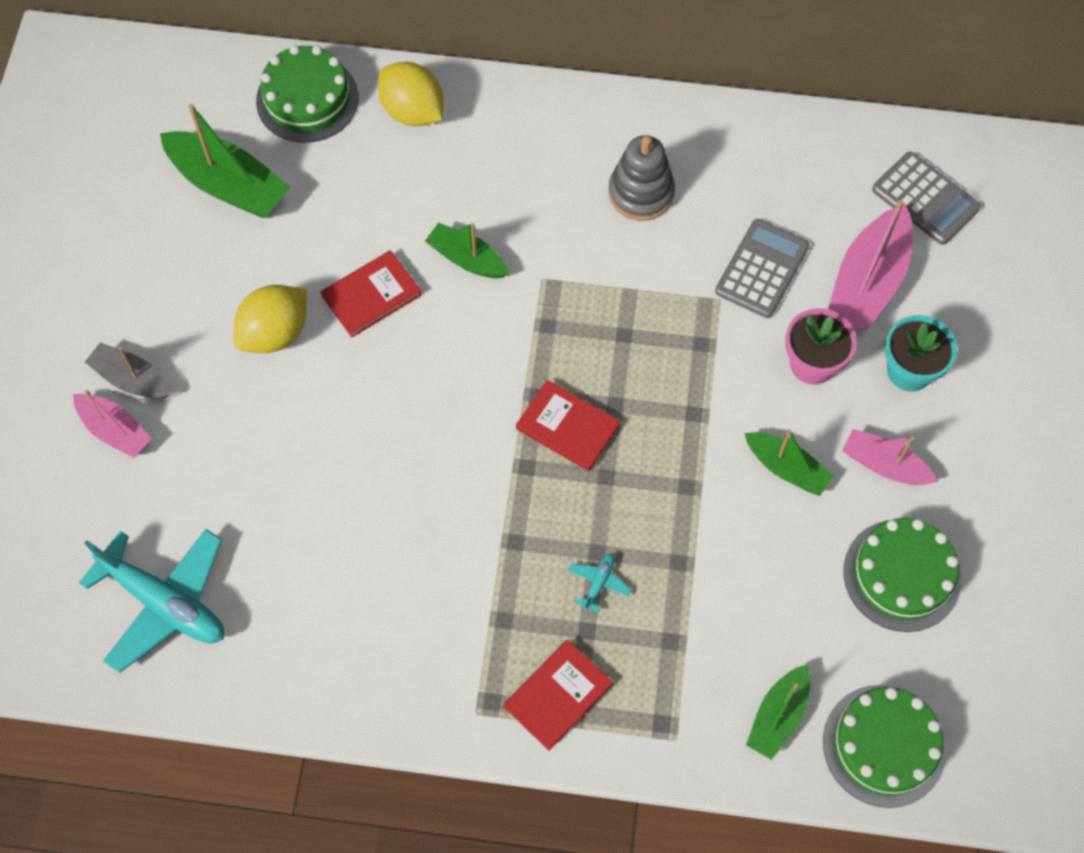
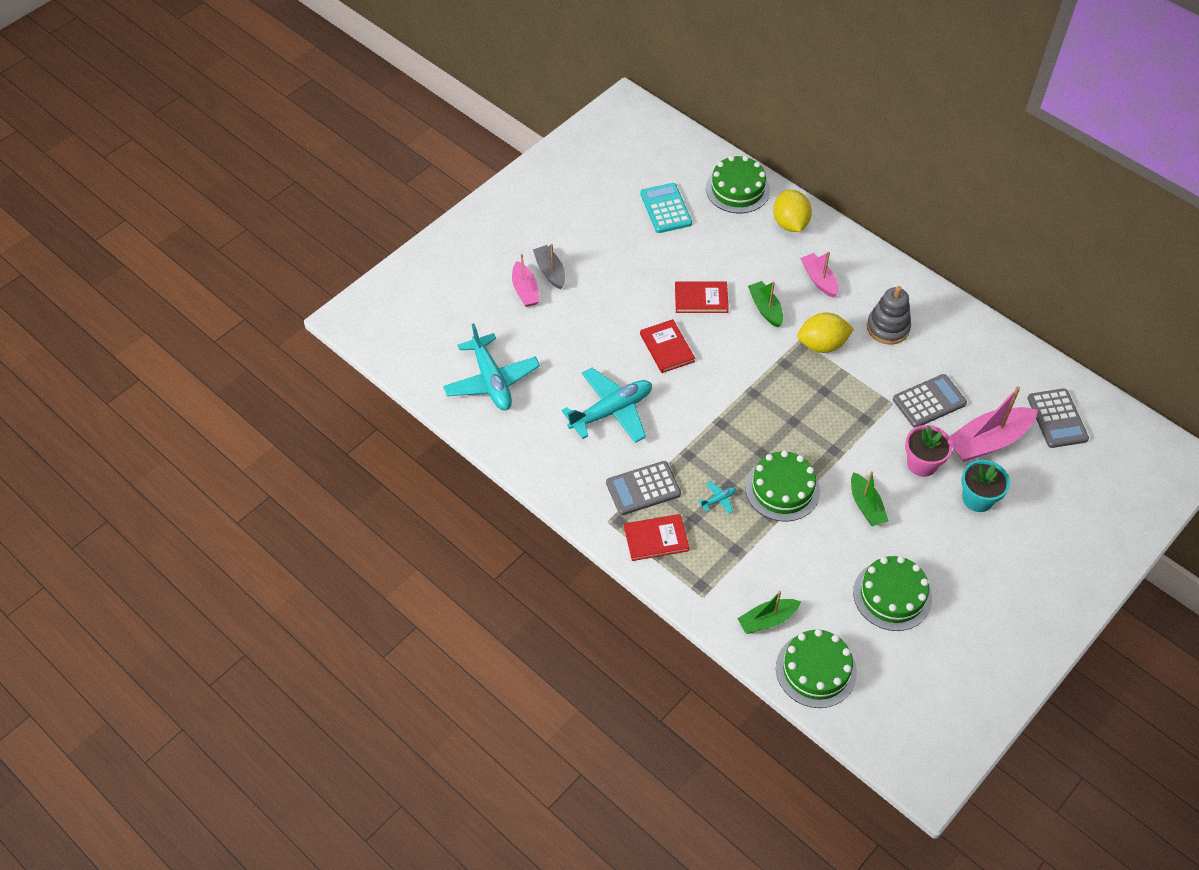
camera: 35 degrees right, 10 degrees down
(228, 185) = (666, 209): green boat -> turquoise calculator
(275, 333) = (638, 290): yellow lemon -> yellow lemon (822, 345)
(366, 543) = (611, 411): none -> turquoise plane
(489, 632) = (643, 488): none -> grey calculator
(567, 427) = (758, 417): red book -> red book (667, 348)
(668, 513) = (782, 489): none -> green cake
(884, 465) = (925, 536): pink boat -> pink boat (819, 280)

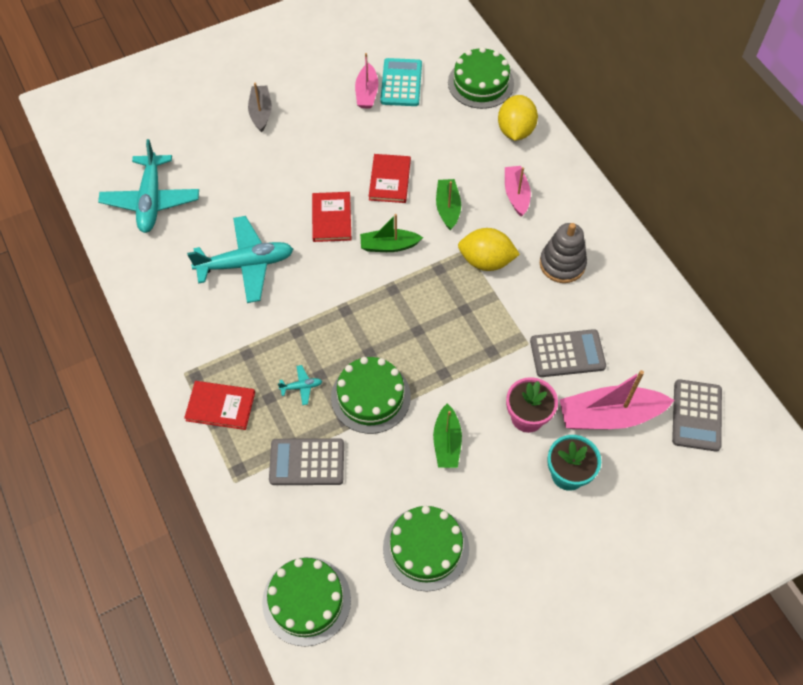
camera: 20 degrees right, 5 degrees up
(525, 290) = (228, 124): pink boat -> pink boat (367, 93)
(643, 488) = (235, 351): grey calculator -> grey calculator (307, 462)
(701, 299) = (389, 180): red book -> red book turned 75 degrees clockwise
(767, 620) = (285, 529): green boat -> green boat (389, 246)

